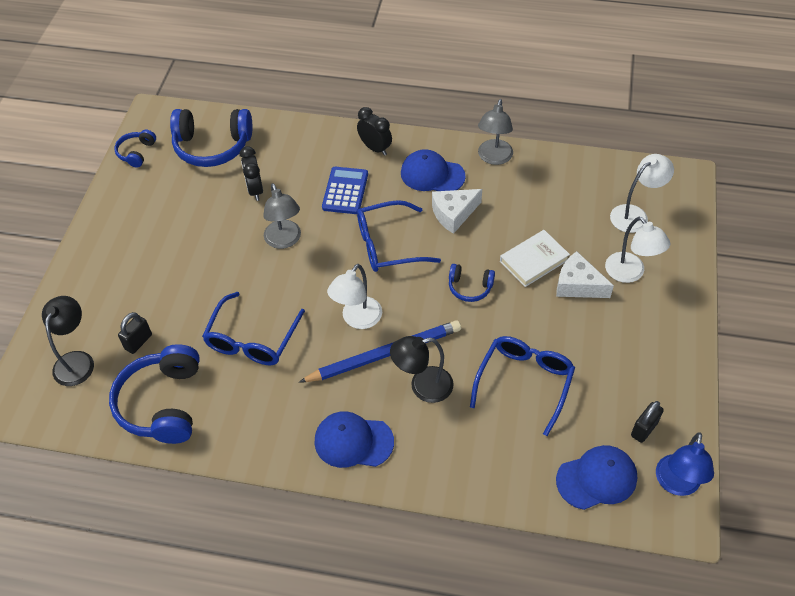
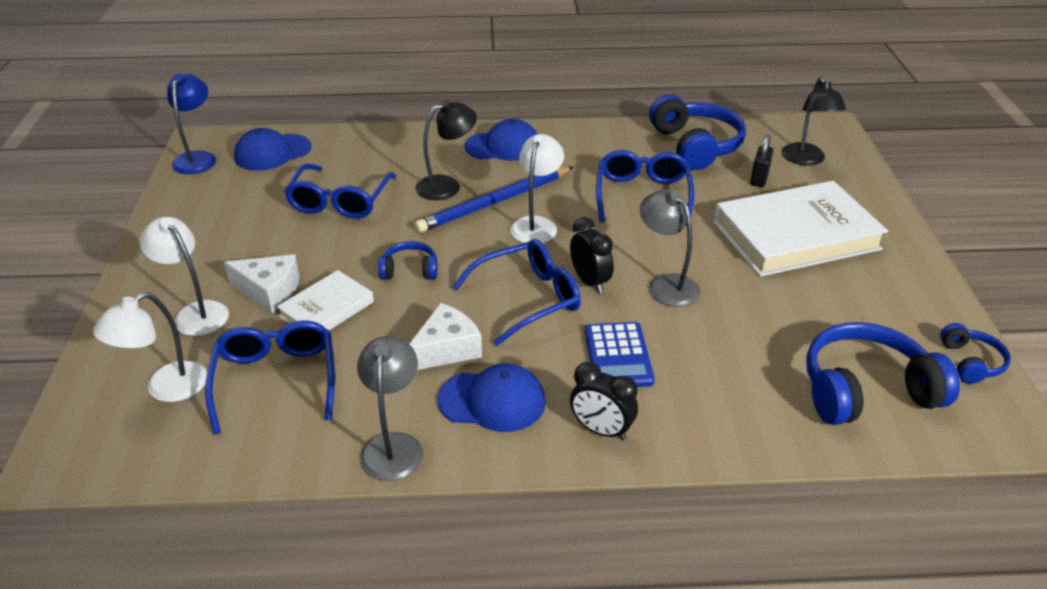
camera: 165 degrees right, 15 degrees down
(159, 270) = (796, 235): none -> white book
(255, 190) = (750, 338): black clock -> black clock (590, 282)
(565, 210) = (276, 378): none -> blue glasses
(644, 429) = (218, 186): black padlock -> none

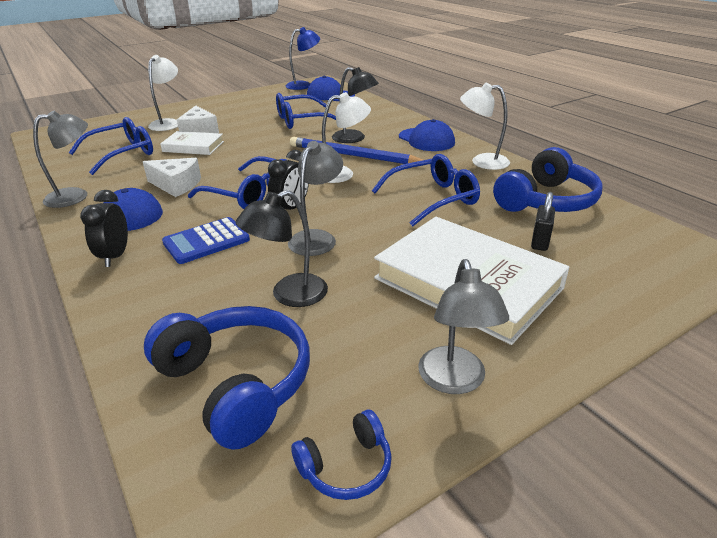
camera: 60 degrees right, 5 degrees down
(166, 389) = (103, 136): white lamp -> white lamp (482, 161)
(410, 270) = (250, 154): blue headphones -> none
(759, 179) = (540, 242): black padlock -> black padlock turned 60 degrees counterclockwise
(806, 160) = (619, 259): black lamp -> black lamp (289, 295)
(908, 288) = (454, 381): none -> grey lamp

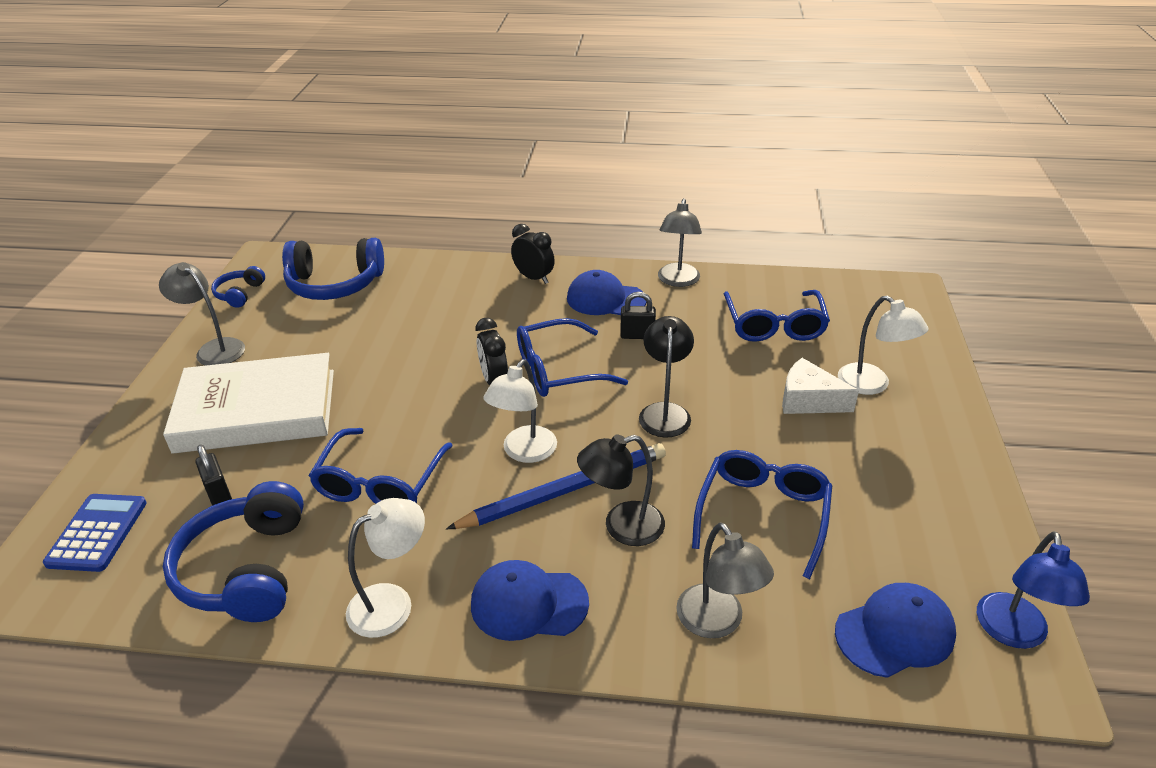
camera: 130 degrees right, 5 degrees up
(176, 185) = (637, 335): white cheese -> black padlock
(193, 146) = (746, 377): white book -> none
(206, 241) = (500, 319): blue calculator -> blue calculator (97, 533)
(289, 295) = (376, 328): black lamp -> black lamp (664, 412)
(317, 238) = (424, 372): grey lamp -> grey lamp (717, 622)

